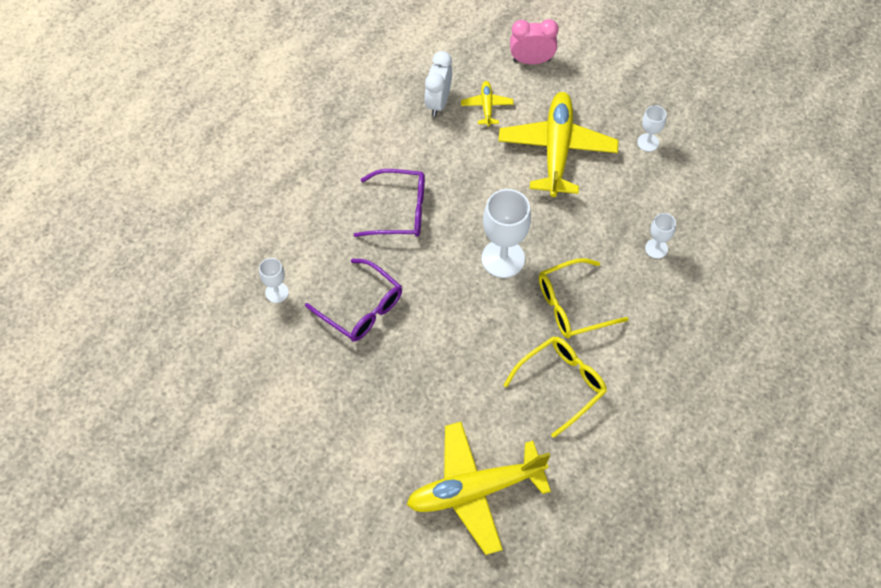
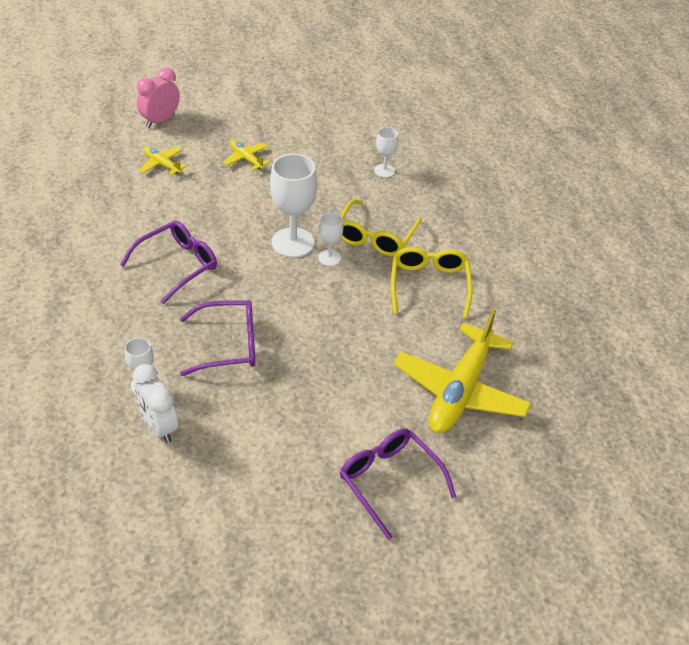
camera: 50 degrees left, 15 degrees down
(345, 509) = (389, 481): none -> purple glasses
(438, 102) = (120, 183): white clock -> white clock (158, 427)
(557, 149) = (246, 158): yellow plane -> yellow plane, size x0.45
(648, 142) = (302, 119): white goblet -> white goblet (329, 258)

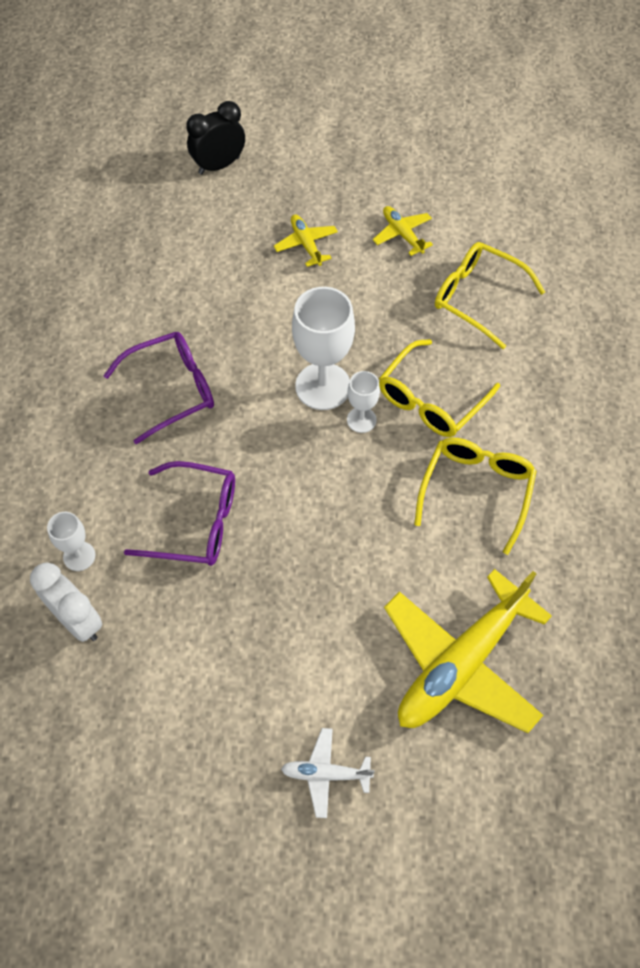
camera: 20 degrees right, 15 degrees up
(158, 427) = (77, 620): white clock -> white clock turned 150 degrees clockwise
(160, 120) = (219, 165): pink clock -> black clock
(162, 164) = (200, 233): yellow plane -> yellow plane (402, 234)
(384, 171) = (477, 297): white goblet -> yellow glasses
(389, 481) = (325, 774): purple glasses -> white plane

